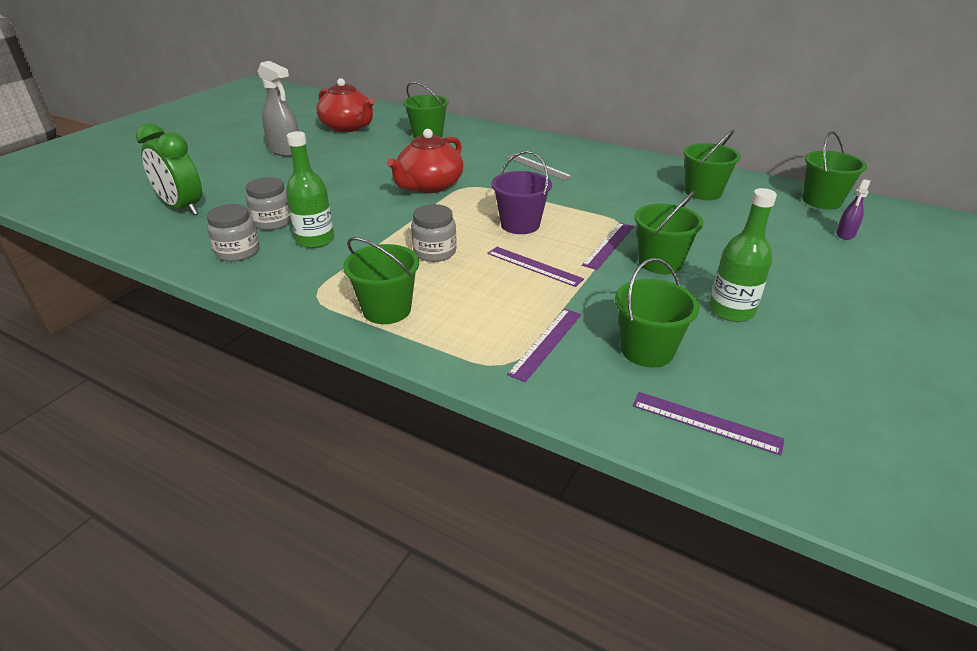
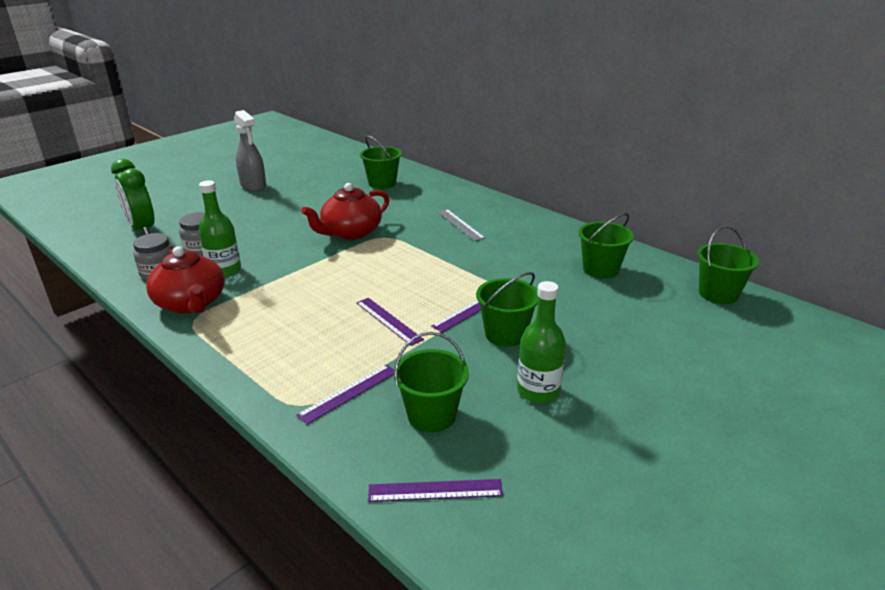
camera: 15 degrees right, 5 degrees down
(348, 127) = (319, 168): red teapot -> red teapot (191, 303)
(387, 310) = (239, 341): green bucket -> none
(435, 252) = (313, 295): grey jar -> none
(520, 224) = (404, 279): purple bucket -> none
(706, 422) = (435, 490): purple ruler -> purple ruler turned 45 degrees counterclockwise
(845, 234) = (715, 332): purple spray bottle -> none

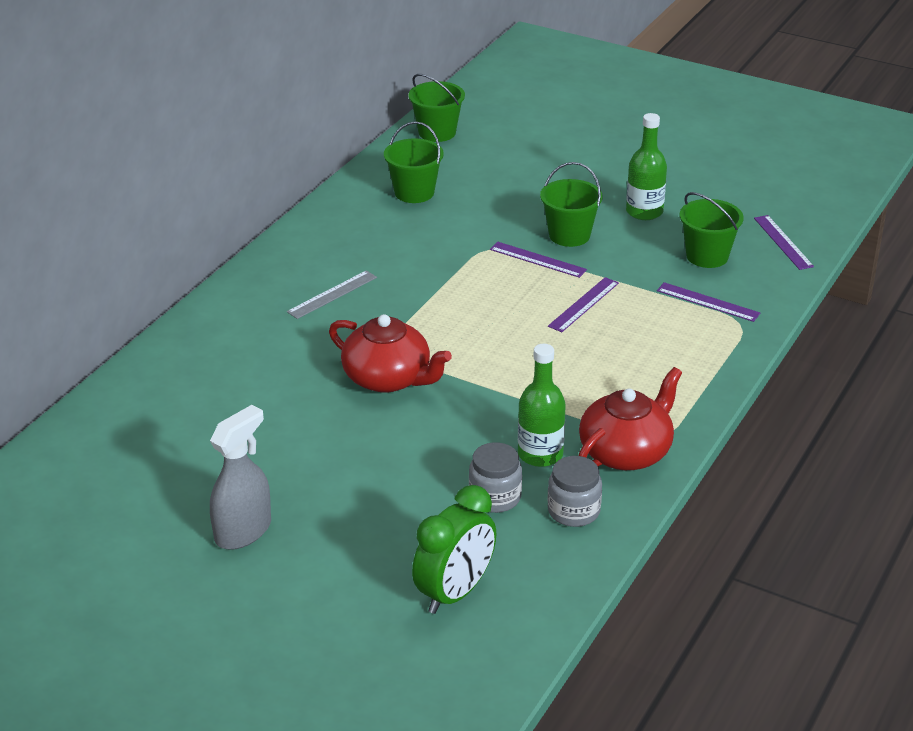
camera: 105 degrees left, 5 degrees up
(382, 183) = (199, 390): green bucket -> none

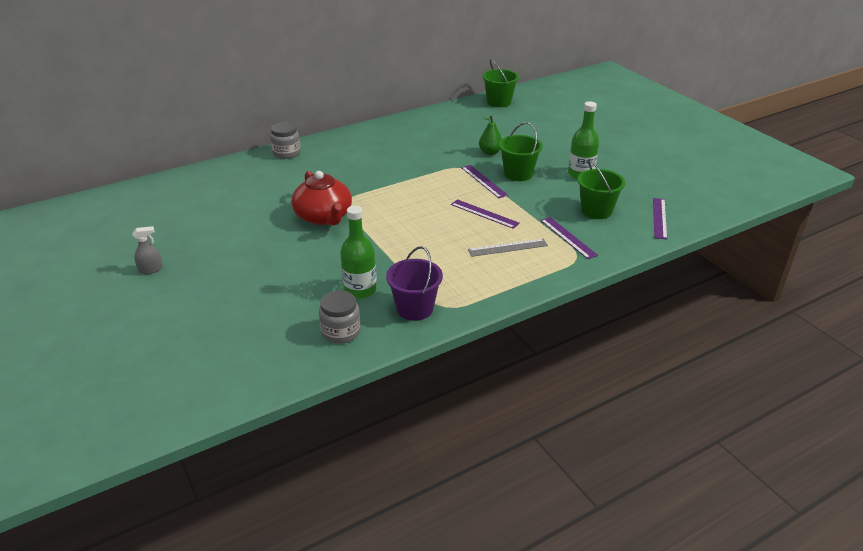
camera: 30 degrees right, 0 degrees up
(243, 531) = (151, 269): grey spray bottle -> grey spray bottle, size x0.53
(332, 294) = (346, 165): grey ruler -> grey ruler (508, 247)
(414, 192) = (451, 127): green bucket -> none
(455, 593) = (214, 352): green clock -> none
(495, 497) = (304, 304): grey jar -> grey jar (286, 153)
(504, 215) = (490, 152): none -> green pear
(583, 304) = (484, 214): purple ruler -> purple ruler turned 60 degrees clockwise
(626, 452) = (415, 308): red teapot -> purple bucket

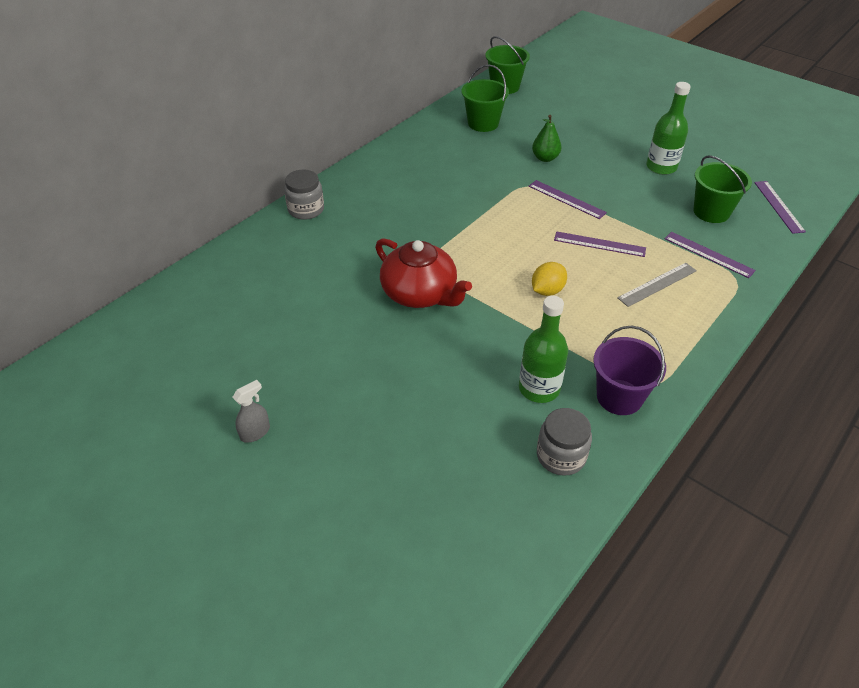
camera: 20 degrees left, 10 degrees up
(418, 234) = (547, 290): none -> yellow lemon
(518, 174) = (596, 181): green bucket -> green bucket (483, 123)

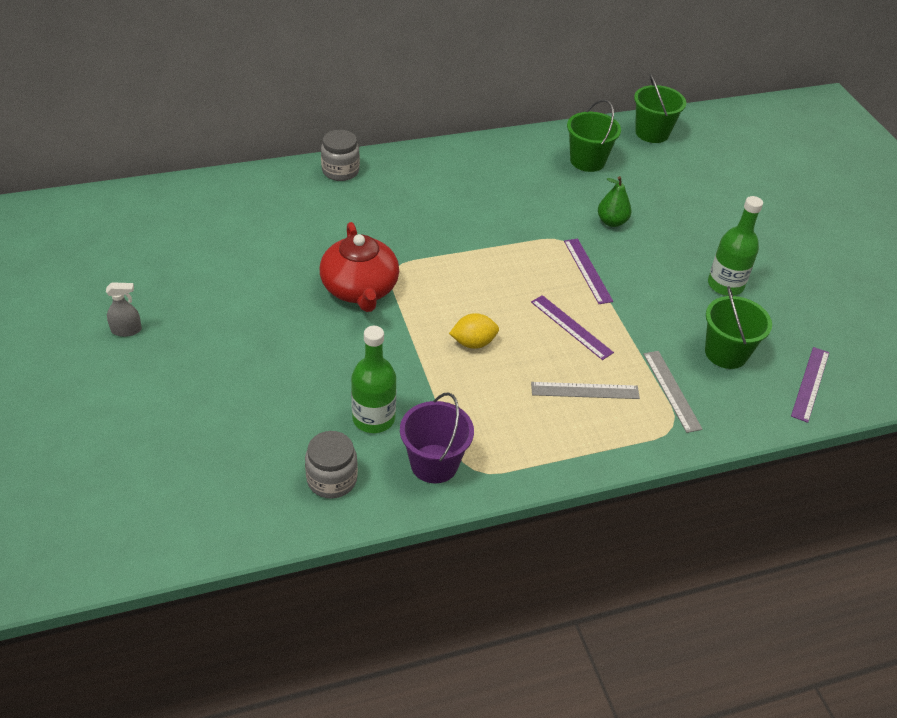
camera: 30 degrees right, 0 degrees up
(708, 254) = (672, 390): purple ruler -> grey ruler

